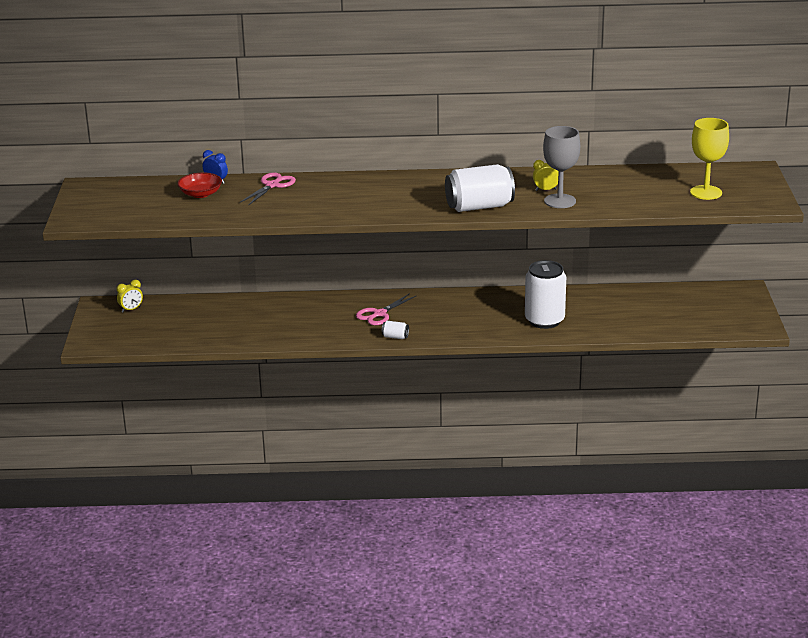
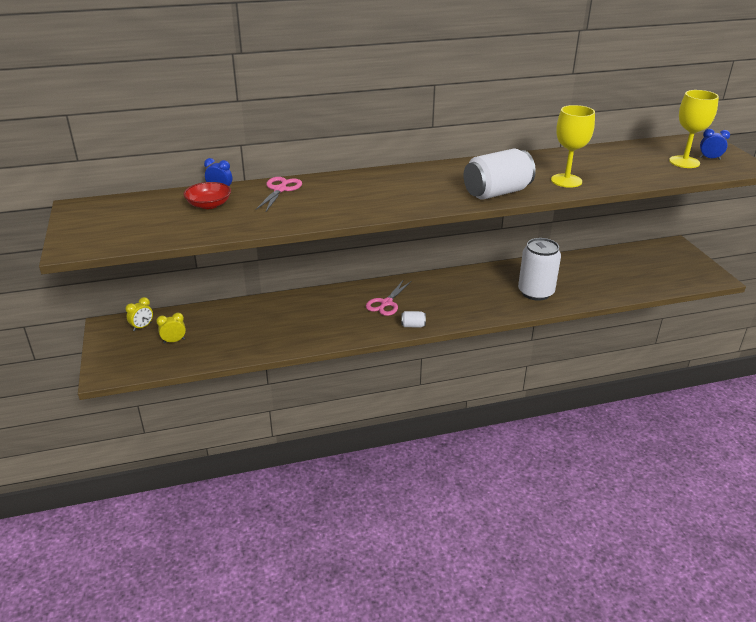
camera: 15 degrees left, 5 degrees up
(546, 190) = (544, 171): yellow clock -> yellow clock (174, 341)
(560, 201) = (566, 181): grey goblet -> yellow goblet
(738, 191) = (709, 158): none -> blue clock

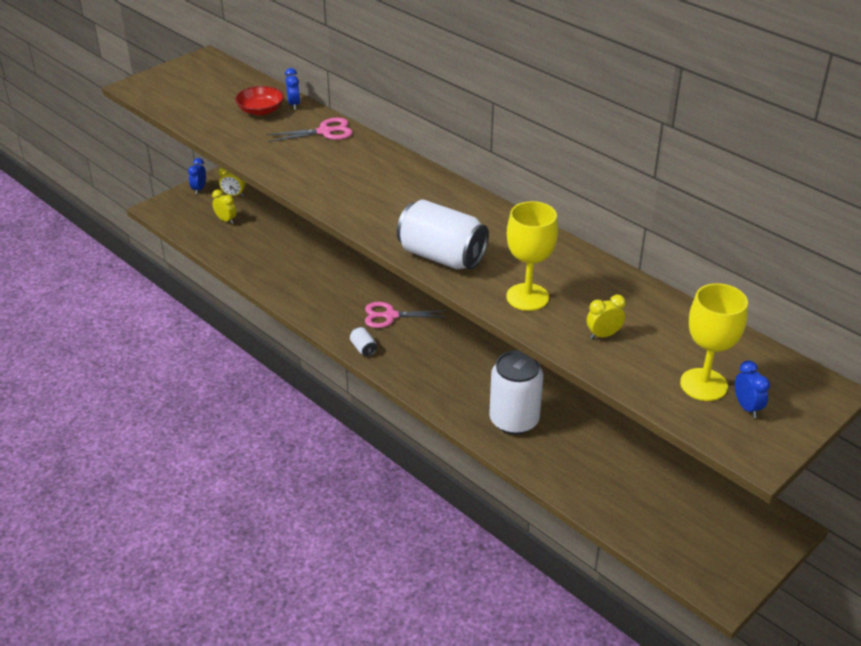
camera: 60 degrees right, 5 degrees up
(107, 342) = (199, 189): none -> blue clock
(621, 172) = (603, 335): none -> yellow clock

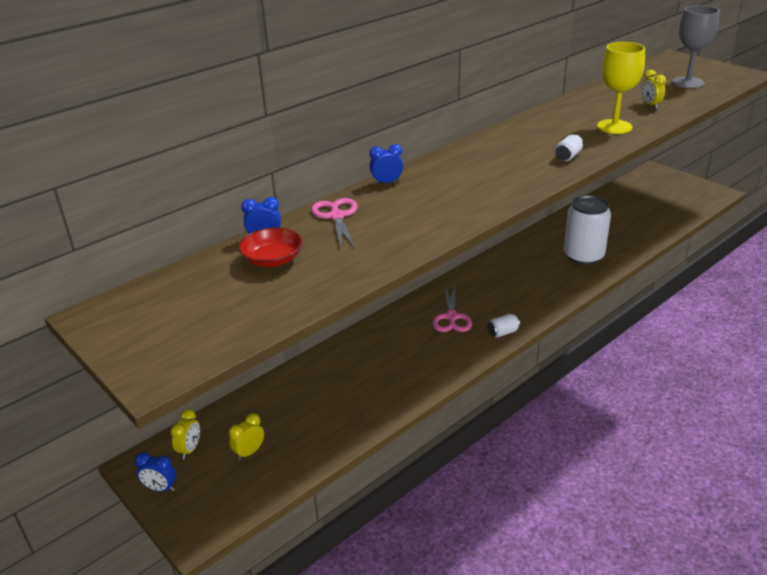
camera: 85 degrees left, 5 degrees down
(442, 256) = (568, 156): white can -> white can, size x0.41
(703, 385) = (688, 82): yellow goblet -> grey goblet
(747, 407) = (703, 74): blue clock -> blue clock (387, 182)

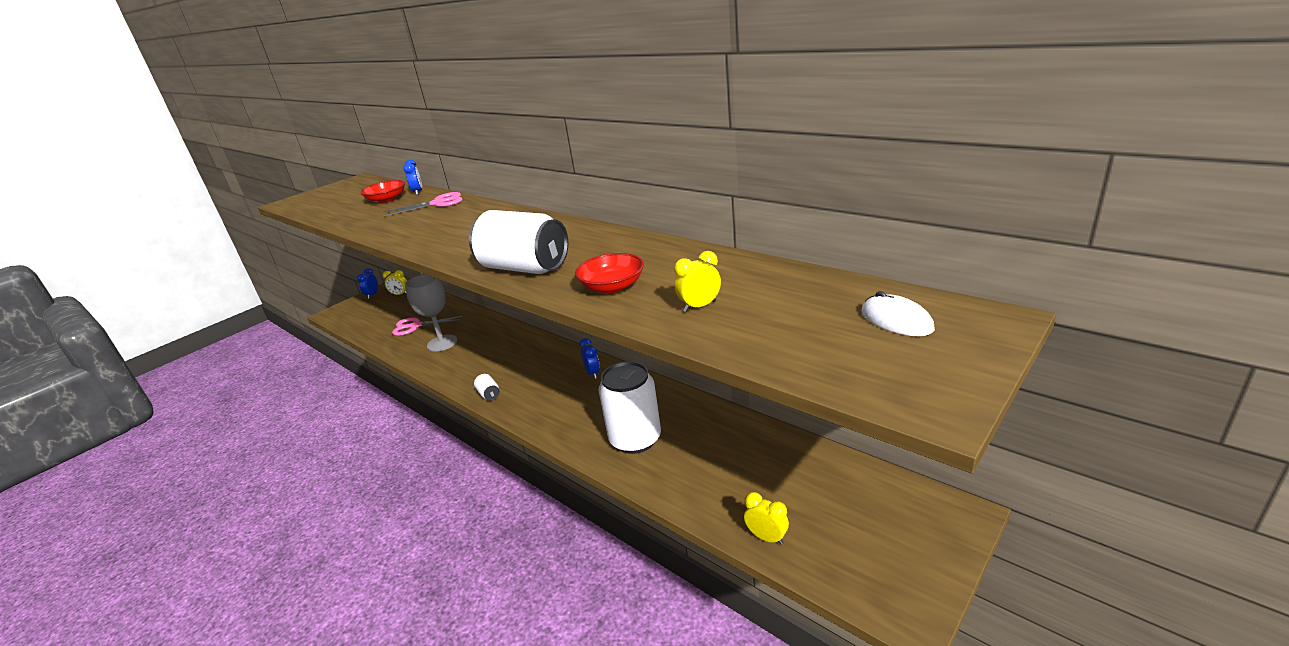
camera: 85 degrees right, 5 degrees down
(249, 452) = (388, 312): yellow clock -> yellow clock (766, 537)
(387, 182) = (490, 207): blue clock -> blue clock (593, 373)
(451, 317) = (519, 363): pink scissors -> pink scissors (416, 326)
(568, 156) = (524, 268): white can -> white can, size x2.43
(614, 127) = (612, 286): yellow goblet -> red bowl
(673, 71) = (896, 320): none -> white mouse
(688, 82) = (831, 336): grey goblet -> grey goblet (442, 343)

